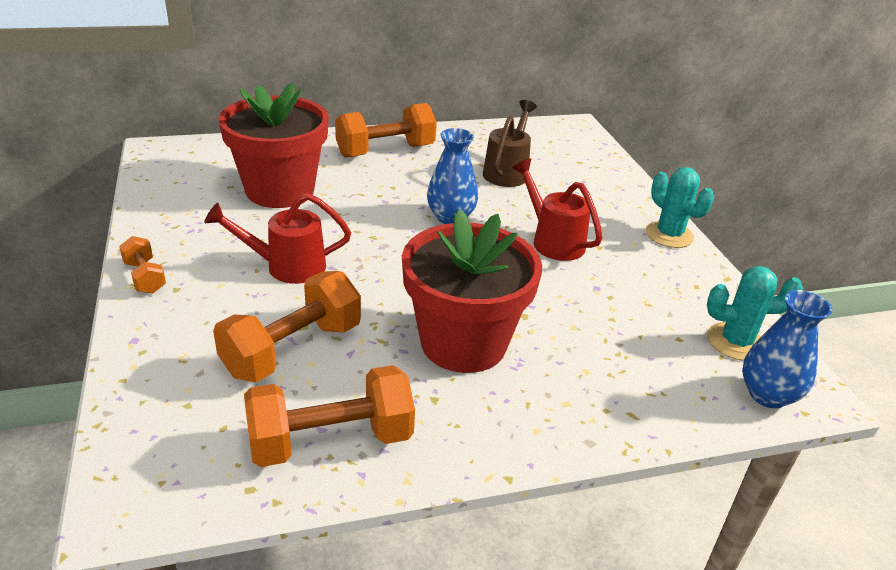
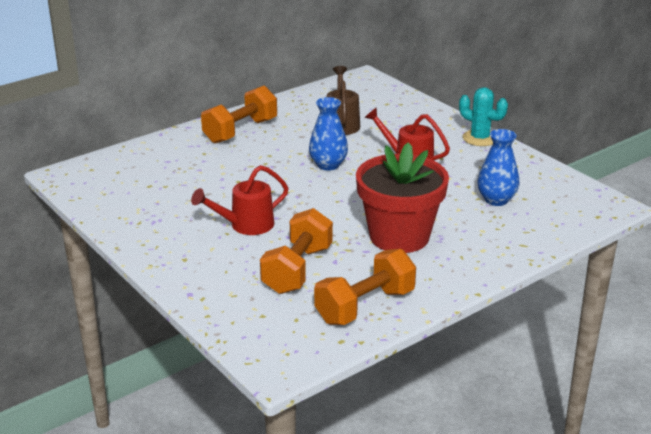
camera: 20 degrees left, 5 degrees down
(145, 277) = (155, 258): orange dumbbell -> none
(280, 190) = (190, 179): red flower pot -> none
(736, 342) = (557, 191): turquoise cactus -> none
(767, 395) = (590, 214): blue vase -> blue vase (496, 200)

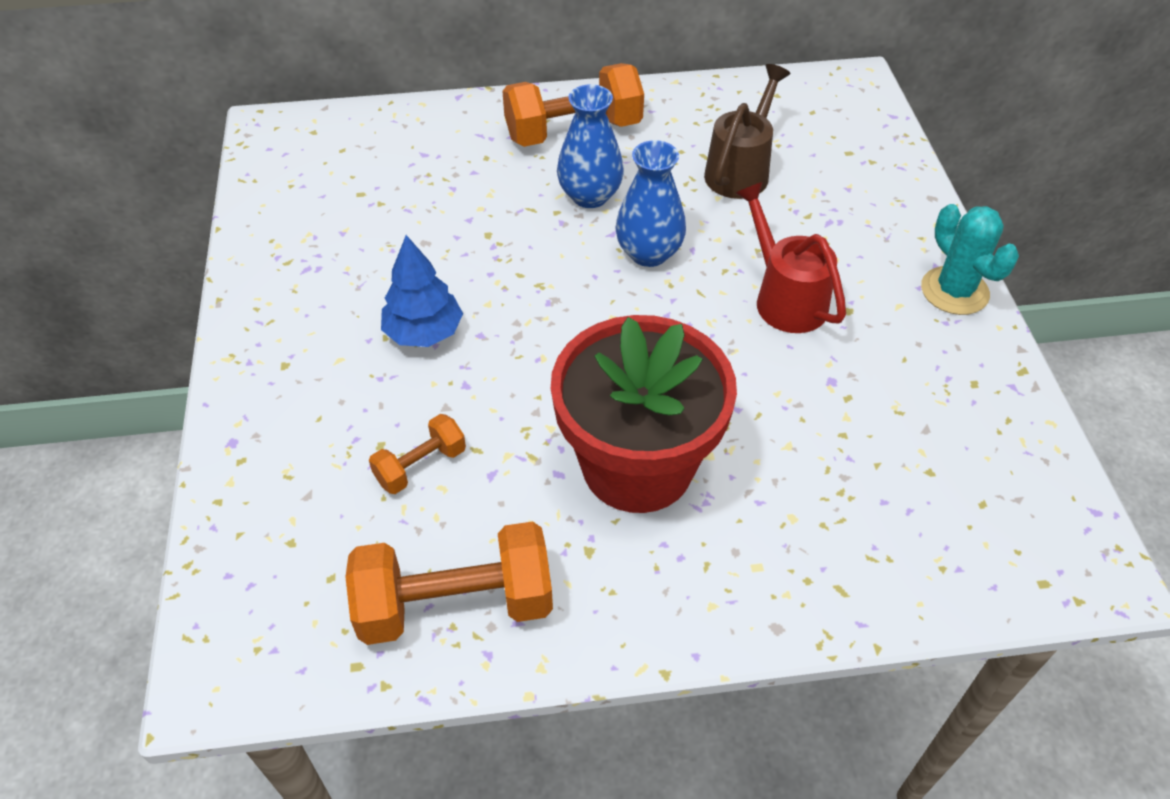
camera: 30 degrees right, 20 degrees up
(246, 225) = (424, 333): red watering can -> blue tree
(297, 270) = (420, 466): orange dumbbell -> orange dumbbell, size x0.52
(496, 200) = (874, 453): blue vase -> blue vase (590, 196)

